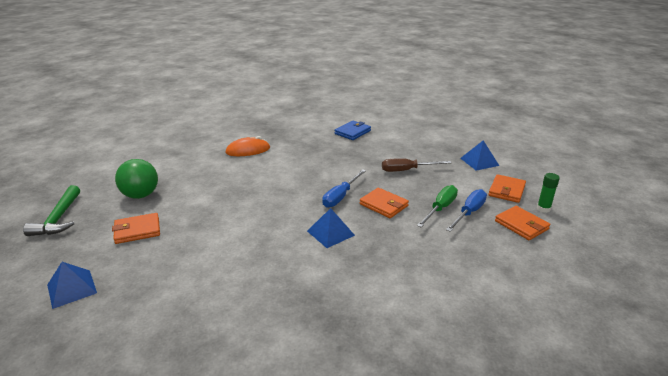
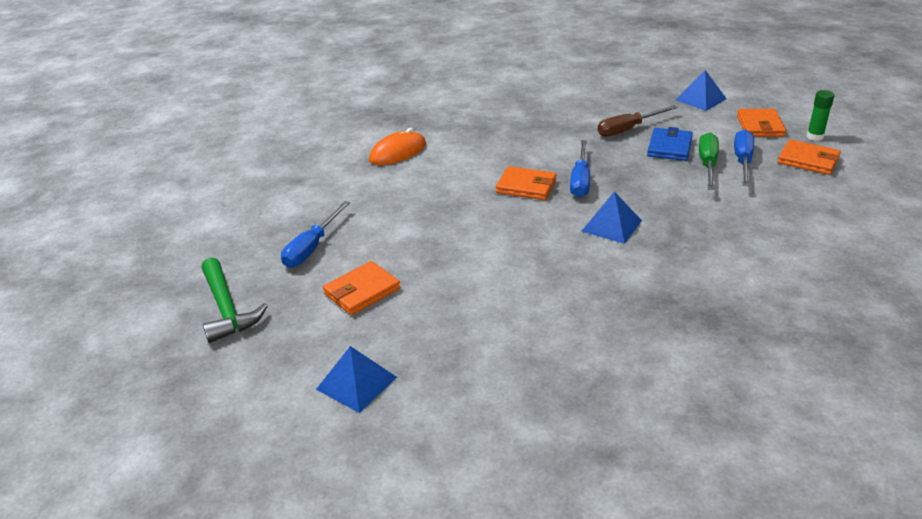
camera: 20 degrees left, 5 degrees up
(140, 195) = (312, 247): green ball -> blue screwdriver
(352, 132) = (513, 97): blue wallet -> blue wallet (669, 147)
(383, 205) = (641, 177): orange wallet -> orange wallet (526, 186)

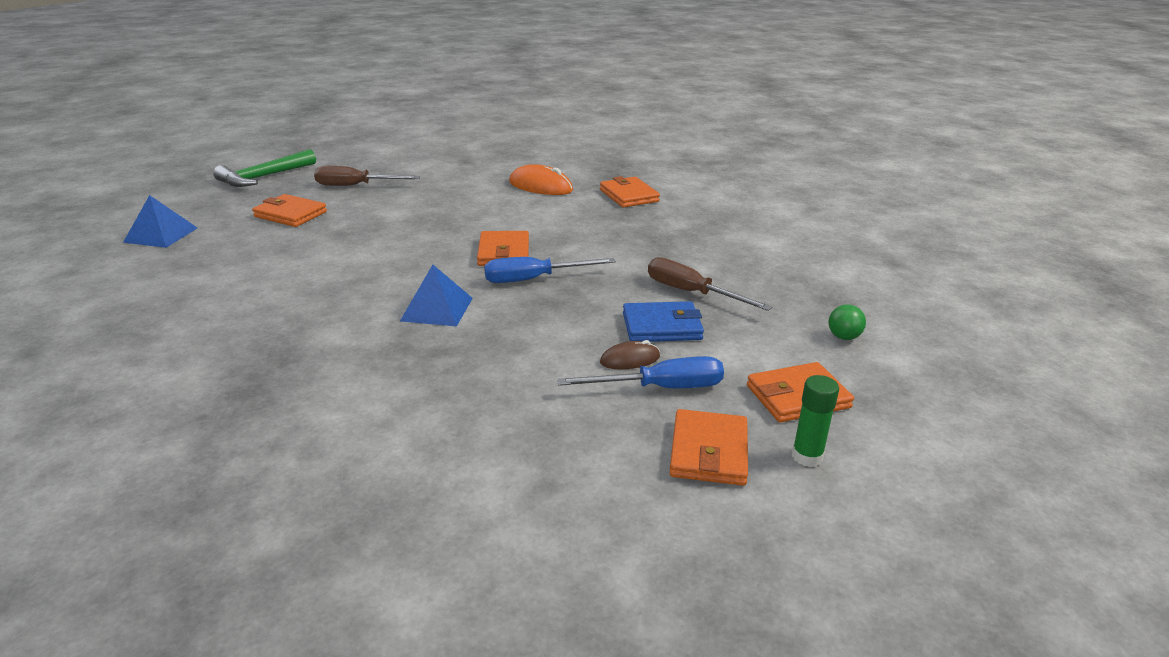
camera: 65 degrees right, 5 degrees down
(312, 247) = (356, 186): blue screwdriver -> brown screwdriver
(449, 120) = (629, 196): none -> orange wallet
(700, 99) = (843, 337): blue pyramid -> green ball
(707, 165) = (630, 359): green screwdriver -> brown mouse

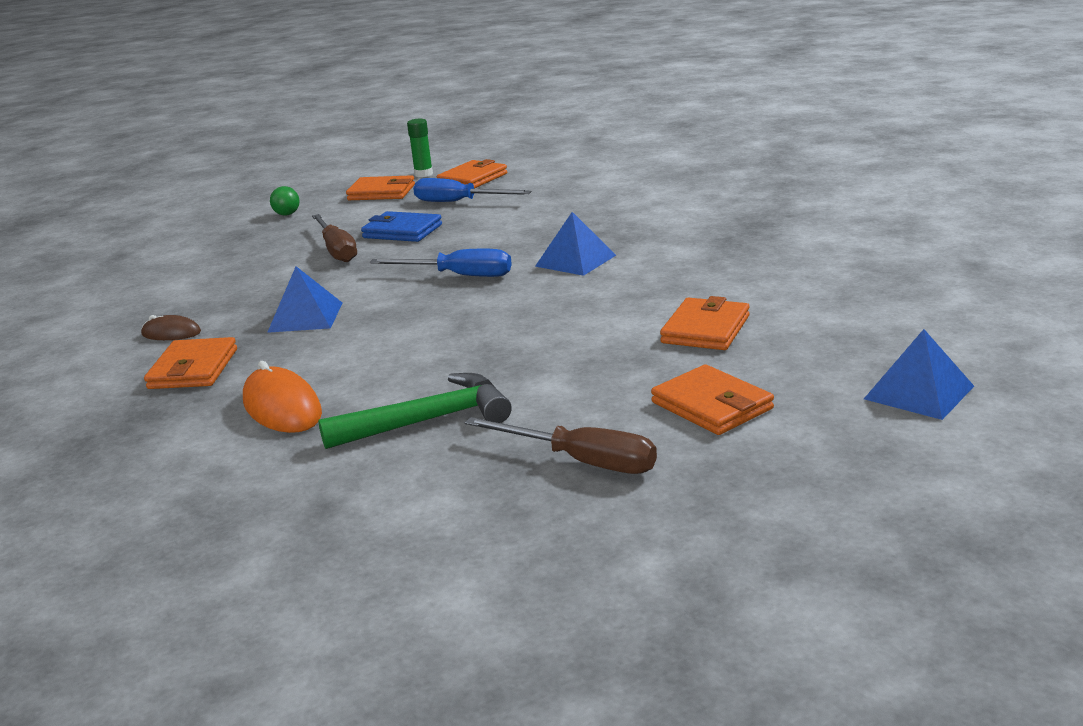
camera: 150 degrees left, 5 degrees down
(264, 177) = (765, 526): green hammer -> green hammer (428, 421)
(504, 252) = (458, 306): orange wallet -> orange wallet (705, 329)
(611, 231) = (305, 317): none -> blue pyramid
(630, 359) = (457, 216): brown mouse -> brown mouse (171, 333)

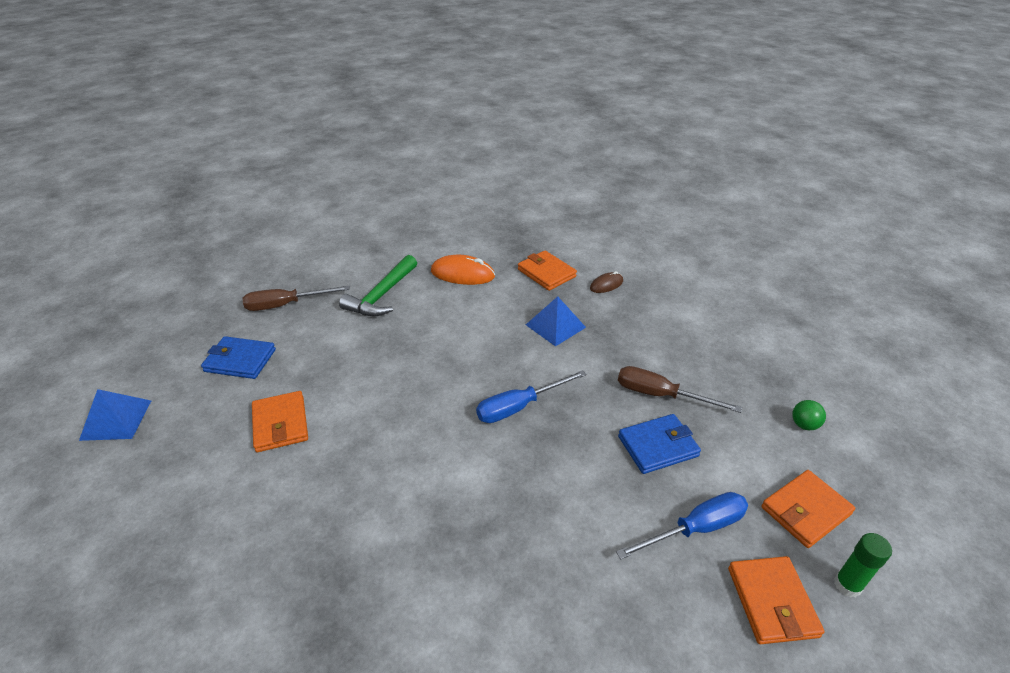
camera: 135 degrees right, 15 degrees up
(575, 260) = (452, 469): blue pyramid -> none
(712, 406) = (240, 360): orange wallet -> blue wallet

